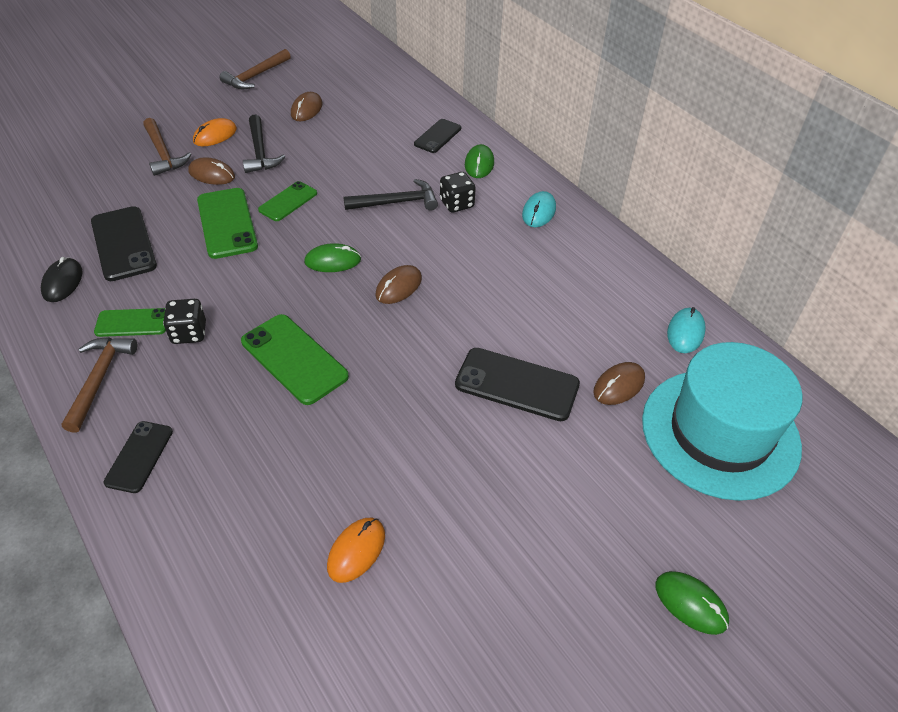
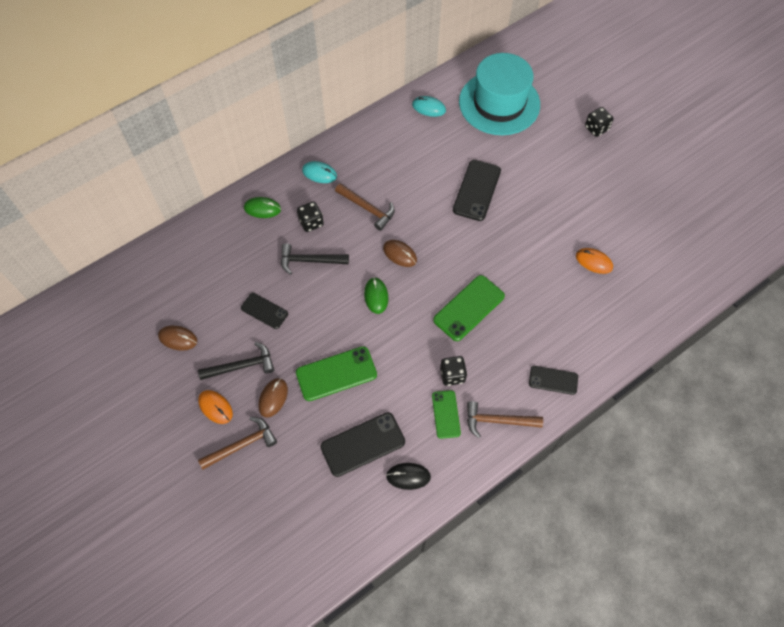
camera: 90 degrees left, 15 degrees up
(255, 76) = (116, 391): brown hammer -> brown hammer (367, 208)
(288, 201) = (309, 334): green phone -> none
(396, 202) = (309, 261): black hammer -> black hammer turned 75 degrees counterclockwise
(438, 136) = (224, 237): black phone -> black phone (264, 311)
(619, 385) = (472, 143): brown mouse -> none
(690, 603) = (596, 128): green mouse -> black dice

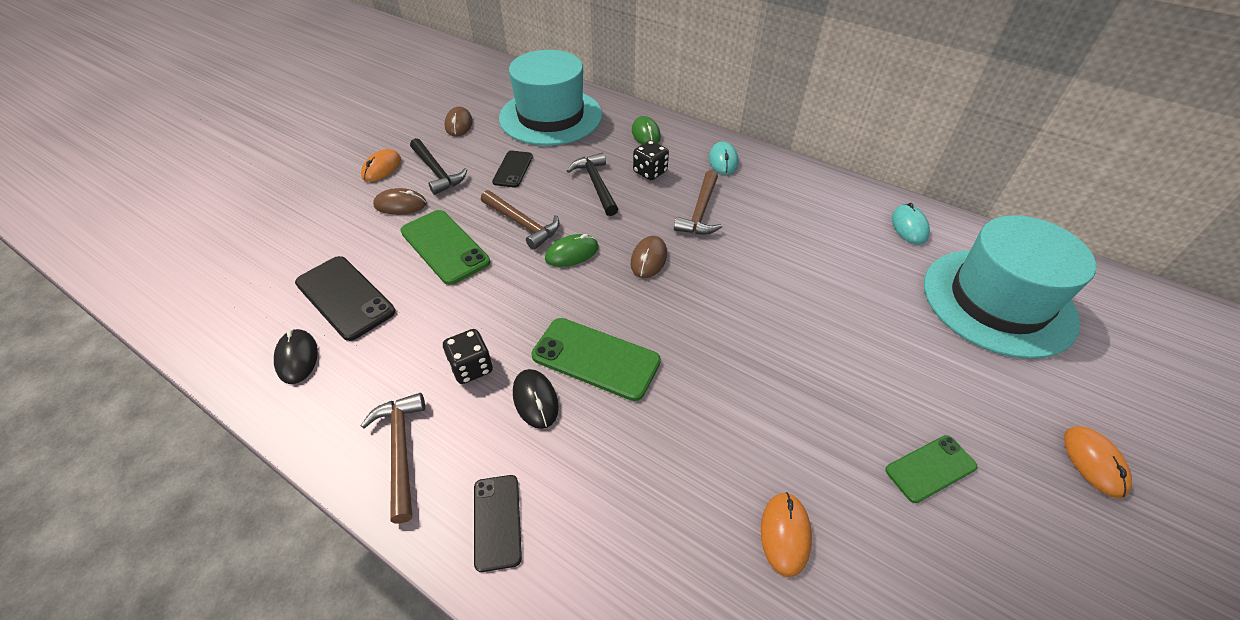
camera: 70 degrees right, 15 degrees down
(203, 266) = (550, 116): none -> turquoise hat
(242, 445) = (337, 197): brown hammer -> brown hammer (522, 224)
(446, 414) = (403, 376): green phone -> green phone (930, 468)
(476, 190) = (812, 315): black phone -> none
(487, 346) = (535, 400): none -> black mouse
(596, 128) = (1094, 462): black dice -> orange mouse

